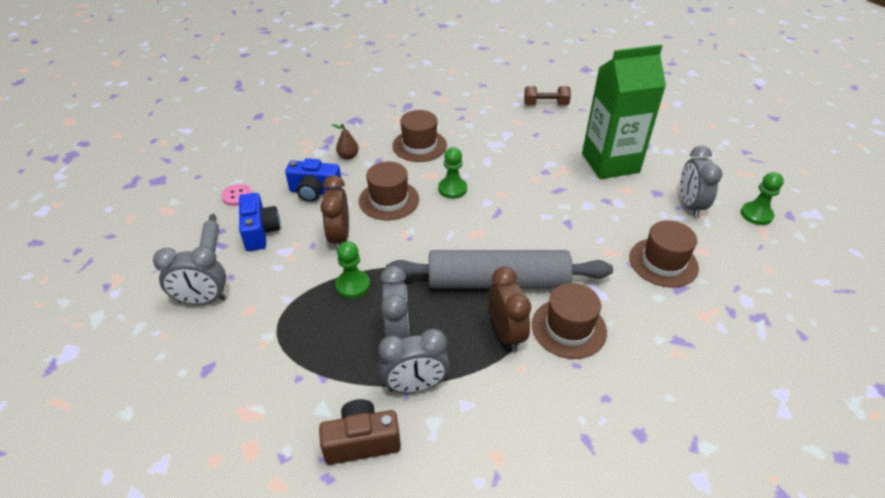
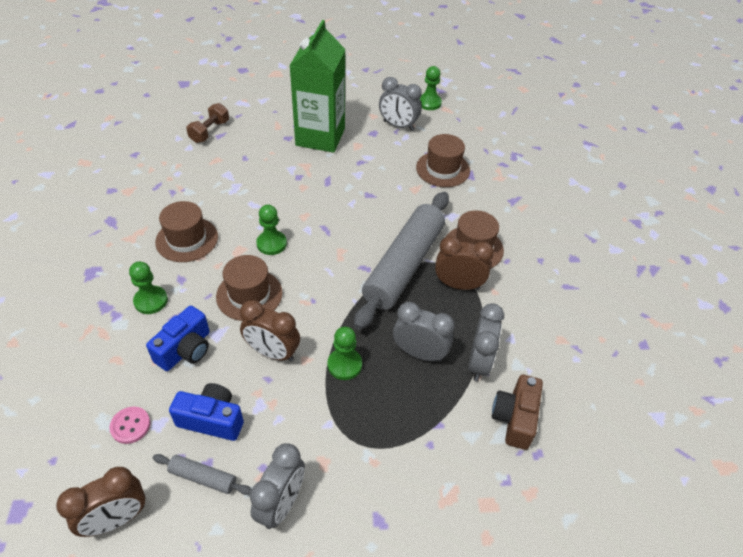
camera: 65 degrees left, 5 degrees up
(164, 223) = (117, 519): none -> brown clock
(348, 156) = (151, 301): brown pear -> green pawn

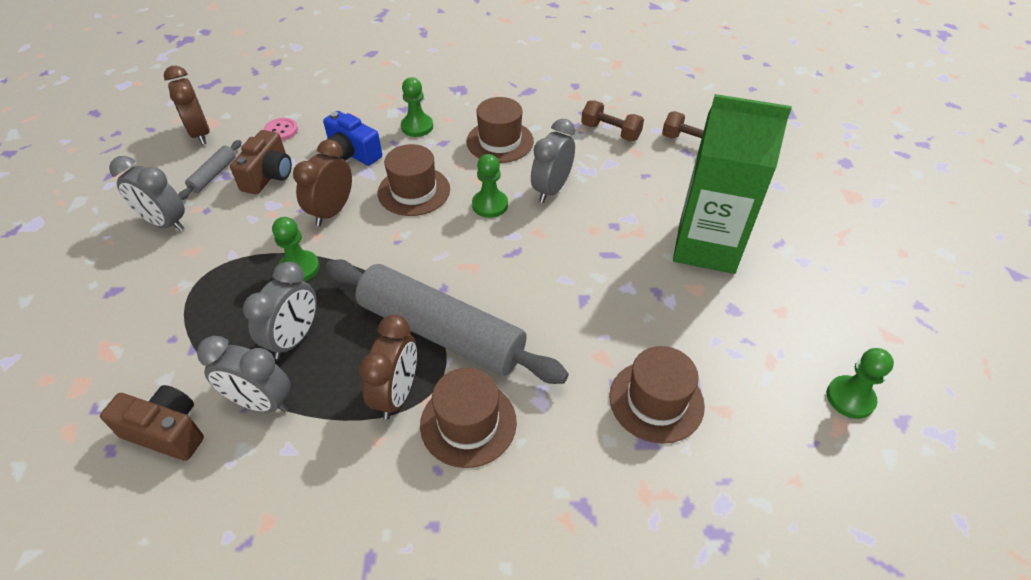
camera: 95 degrees right, 0 degrees up
(187, 172) = (610, 132): none -> brown dumbbell
(212, 420) = (268, 175): blue camera -> brown camera
(398, 126) = (763, 344): grey clock -> grey clock (551, 189)

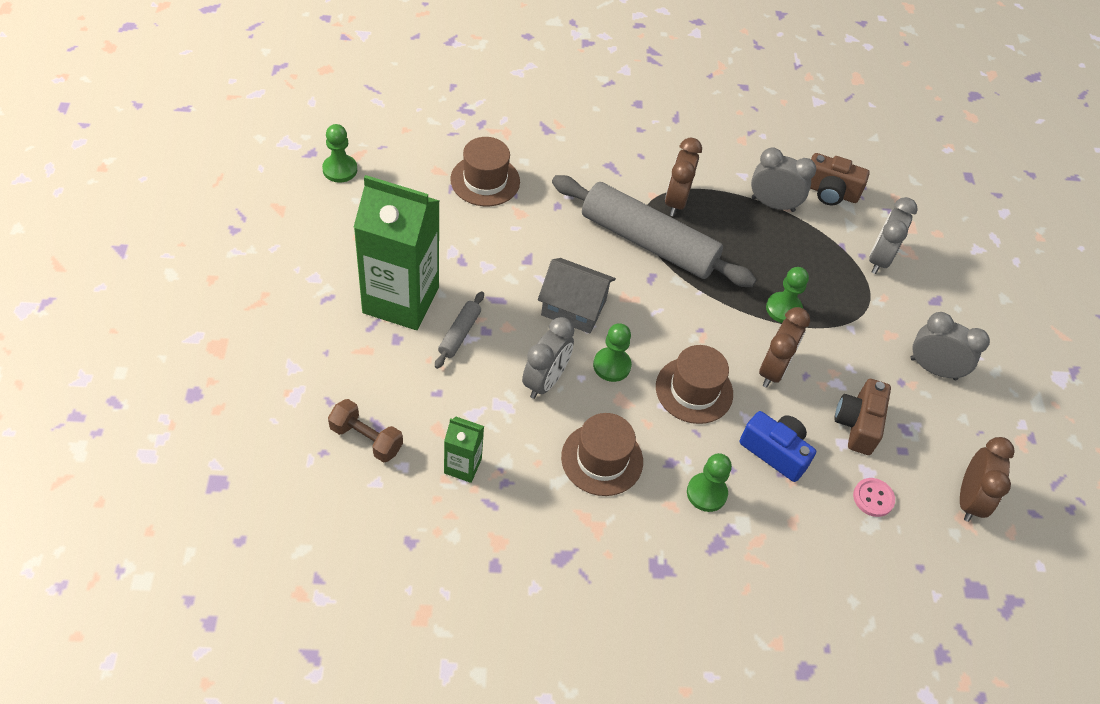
camera: 175 degrees right, 5 degrees up
(200, 134) = (969, 499): brown clock -> brown clock turned 45 degrees clockwise
(213, 175) = (918, 430): grey rolling pin -> grey rolling pin (460, 334)
(294, 338) = (765, 247): grey clock -> grey clock (879, 259)
(468, 423) = (622, 179): brown hat -> none
(528, 252) = (573, 308): none -> grey house
(610, 132) = (462, 466): brown dumbbell -> green carton

